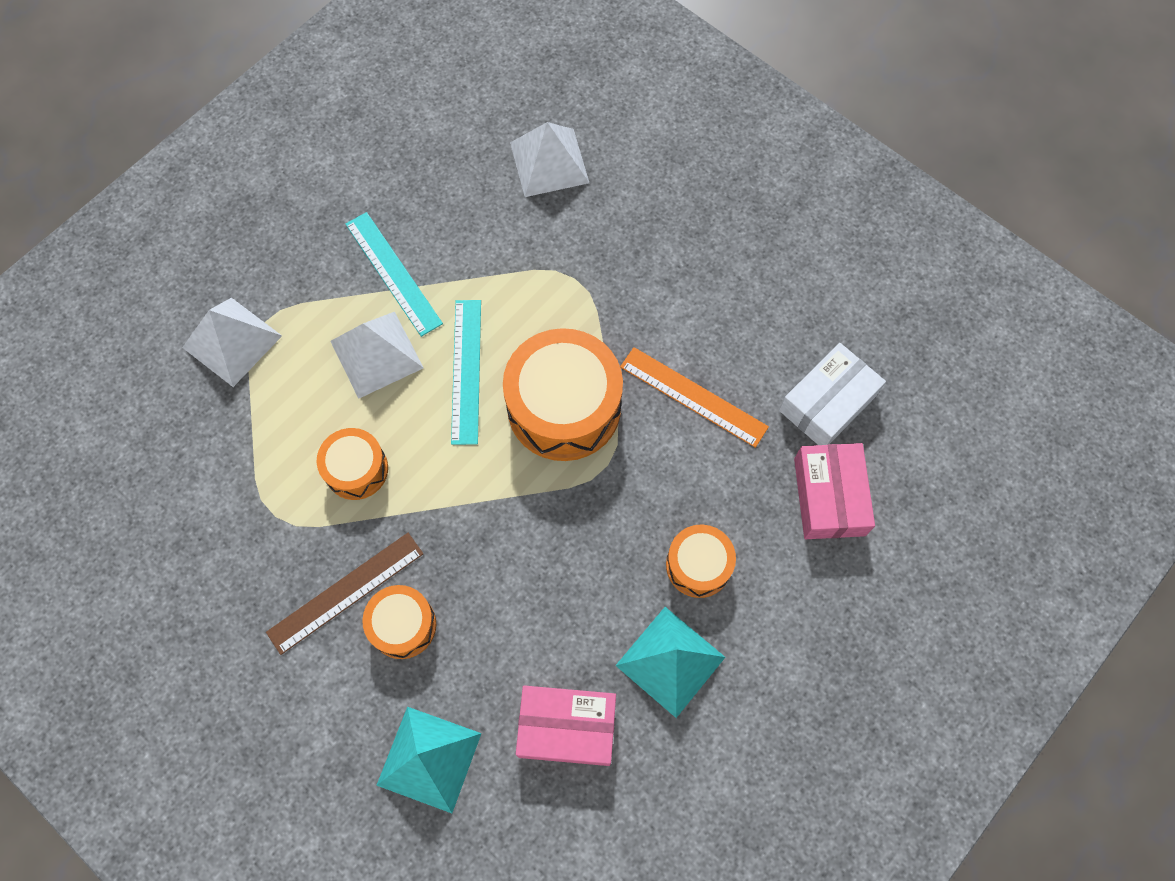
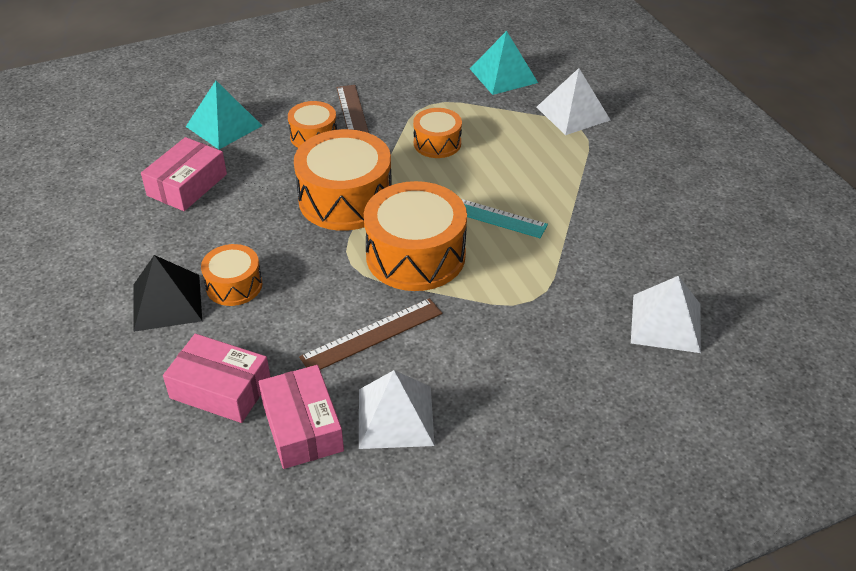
camera: 115 degrees right, 25 degrees down
(376, 354) = (523, 173): white pyramid -> white pyramid (396, 417)
(393, 273) = (591, 199): turquoise ruler -> none
(507, 523) = (345, 199): none -> orange drum
(670, 661) = (182, 246): turquoise pyramid -> turquoise pyramid (503, 75)
(693, 397) = (372, 335): orange ruler -> brown ruler
(756, 620) = (167, 302): none -> black pyramid
(827, 403) = (302, 427): white box -> pink box

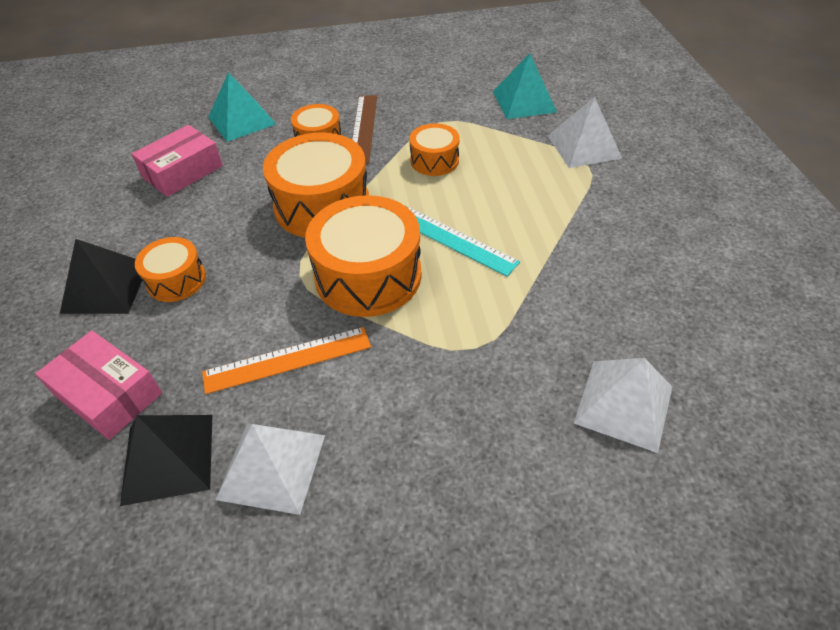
camera: 15 degrees right, 5 degrees up
(302, 427) = (168, 458): pink box -> black pyramid
(372, 335) = (287, 359): brown ruler -> orange ruler

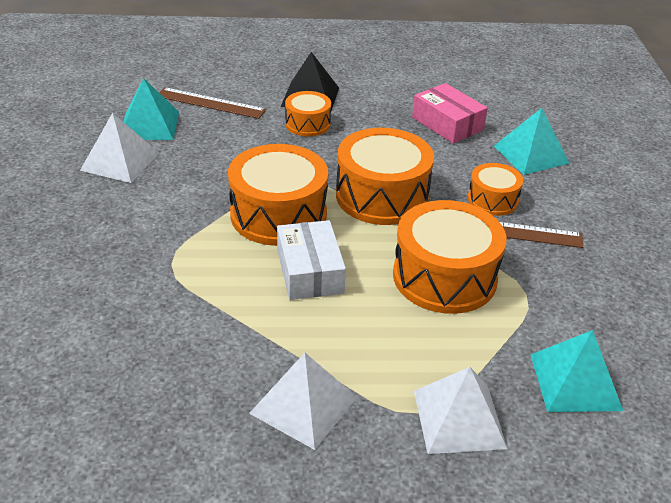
camera: 95 degrees right, 10 degrees down
(108, 394) = (210, 103): pink box -> brown ruler
(168, 458) = (149, 125): black pyramid -> turquoise pyramid
(287, 359) = (205, 170): orange ruler -> none
(434, 160) = (444, 277): orange drum -> orange drum, size x1.84
(453, 239) = (310, 271): turquoise ruler -> white box
(624, 404) = (68, 340): white pyramid -> white pyramid (303, 405)

